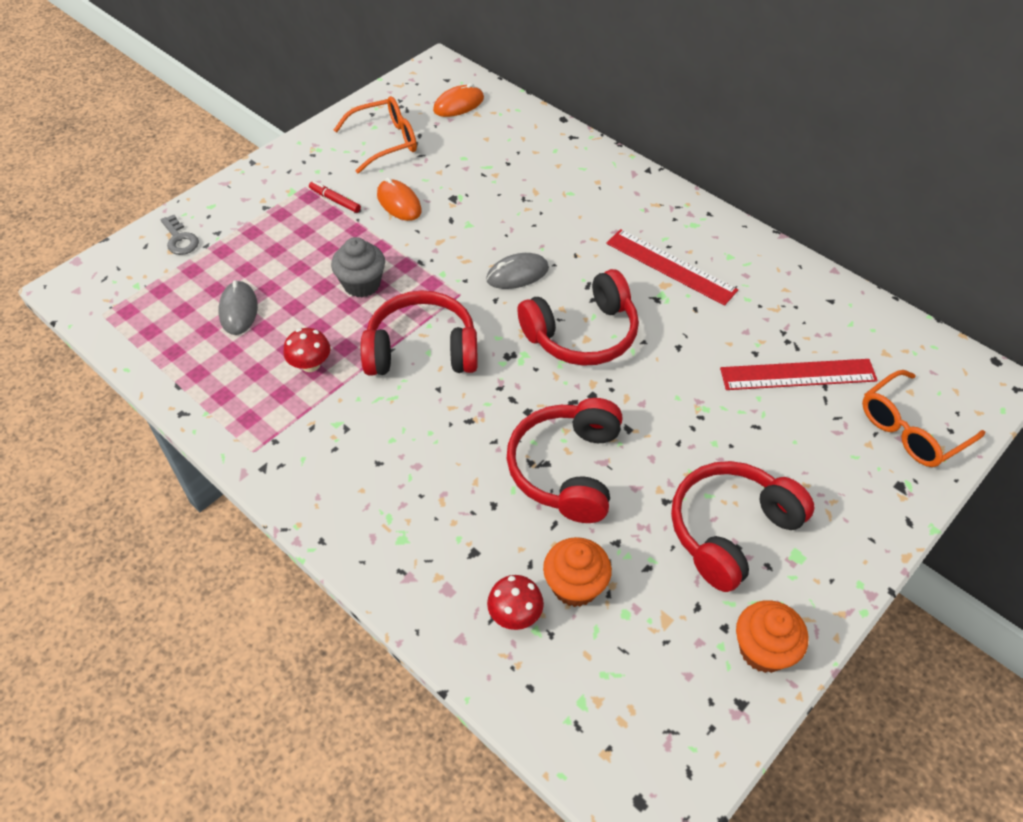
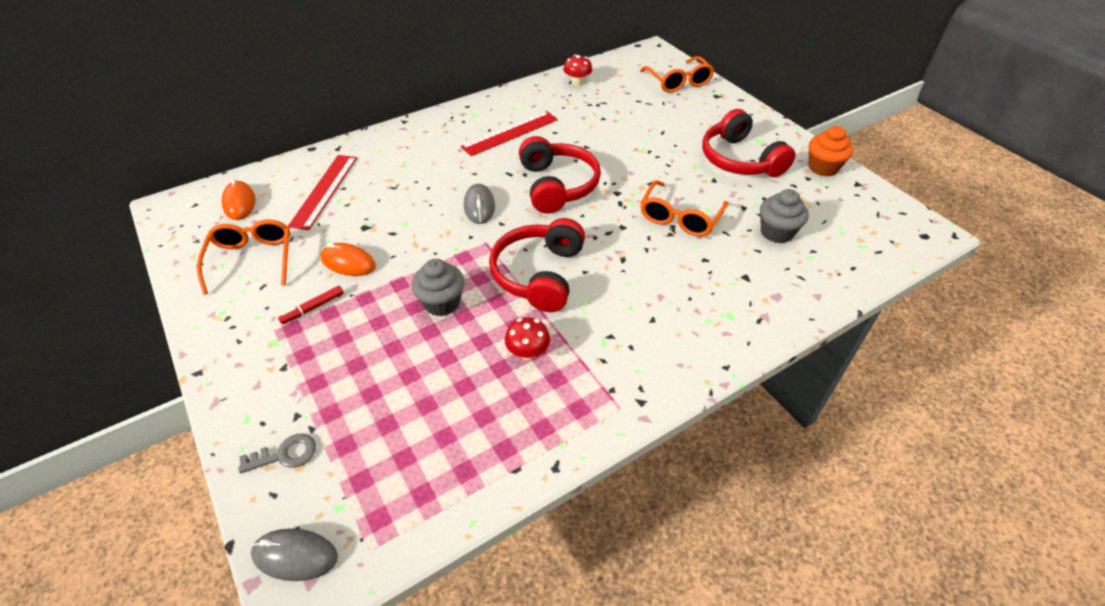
camera: 75 degrees left, 5 degrees down
(238, 310) = (430, 404): grey mouse -> grey mouse (295, 556)
(399, 203) = (348, 262): orange mouse -> orange mouse turned 45 degrees clockwise
(515, 614) = (798, 265): red mushroom -> red mushroom (577, 82)
(567, 469) = (680, 217): red headphones -> orange glasses
(575, 586) = (776, 232): orange cupcake -> grey cupcake
(798, 375) = (626, 107): red ruler -> red ruler (324, 190)

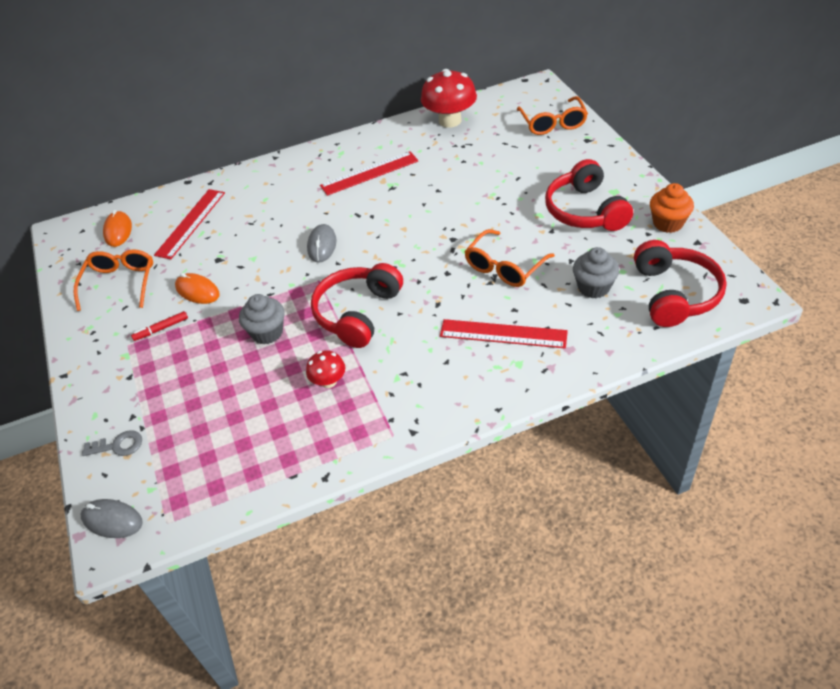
camera: 15 degrees right, 0 degrees up
(557, 185) = (398, 229): red headphones -> red headphones (674, 294)
(577, 82) = (450, 121): red mushroom -> red mushroom, size x1.91
(702, 285) = (503, 334): none -> red ruler

